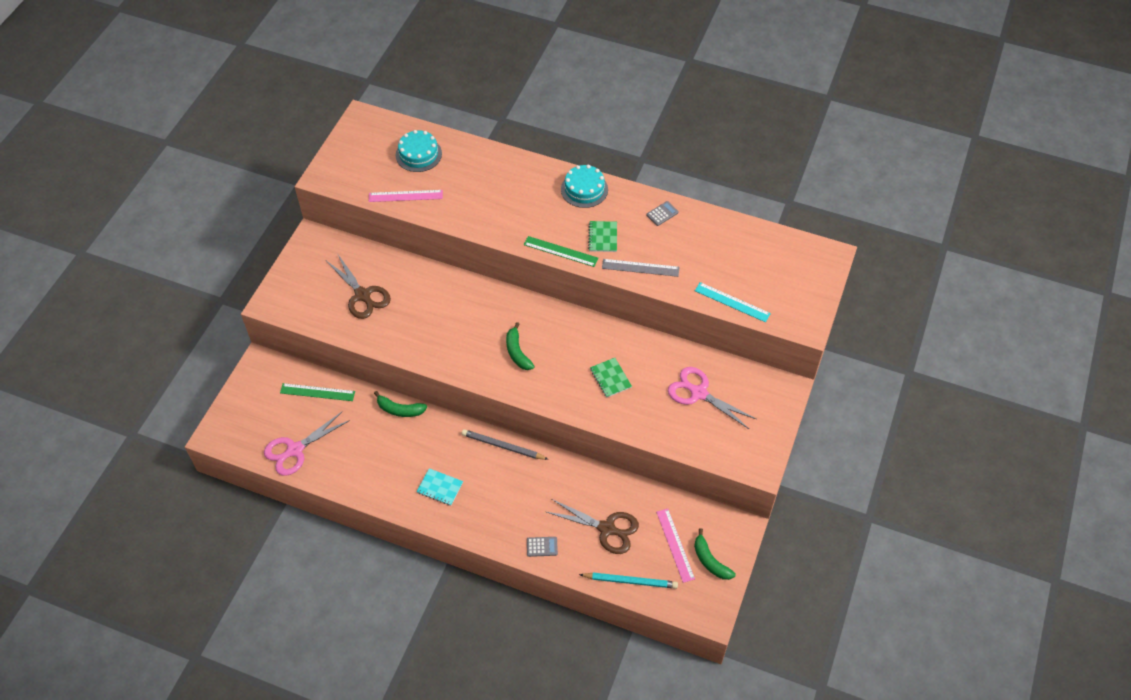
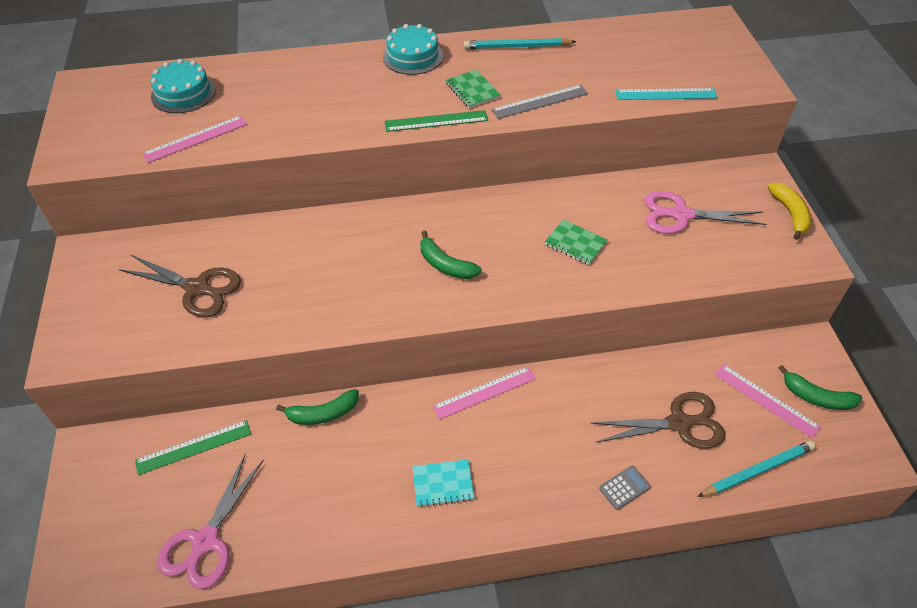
camera: 30 degrees left, 5 degrees down
(503, 446) = (484, 392): grey pencil -> pink ruler
(662, 214) = (517, 47): grey calculator -> turquoise pencil
(775, 430) = (790, 214): none -> yellow banana

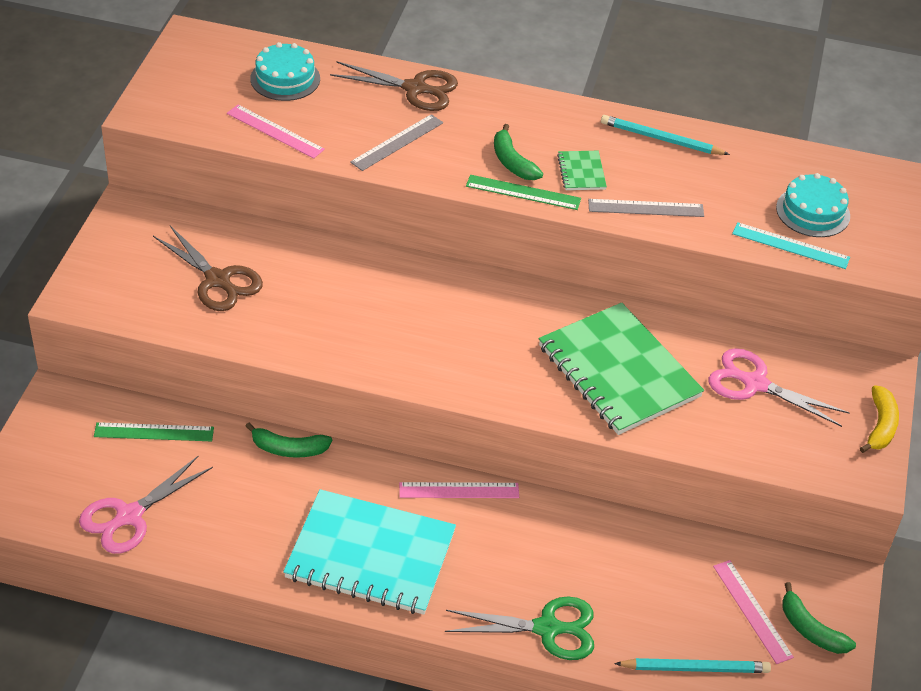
camera: 20 degrees right, 5 degrees down
(195, 139) = (275, 131): pink ruler -> pink ruler turned 45 degrees clockwise
(308, 114) = (397, 142): none -> grey ruler
(413, 56) = (540, 113): turquoise cake -> turquoise cake (813, 212)
(443, 484) = (370, 555): turquoise notebook -> turquoise notebook, size x2.40
(445, 265) = (470, 344): green banana -> green banana (512, 162)
(575, 243) = (619, 371): green notebook -> green notebook, size x2.40
(624, 487) = (547, 628): grey calculator -> green scissors
(679, 423) = (642, 595): brown scissors -> brown scissors (415, 88)

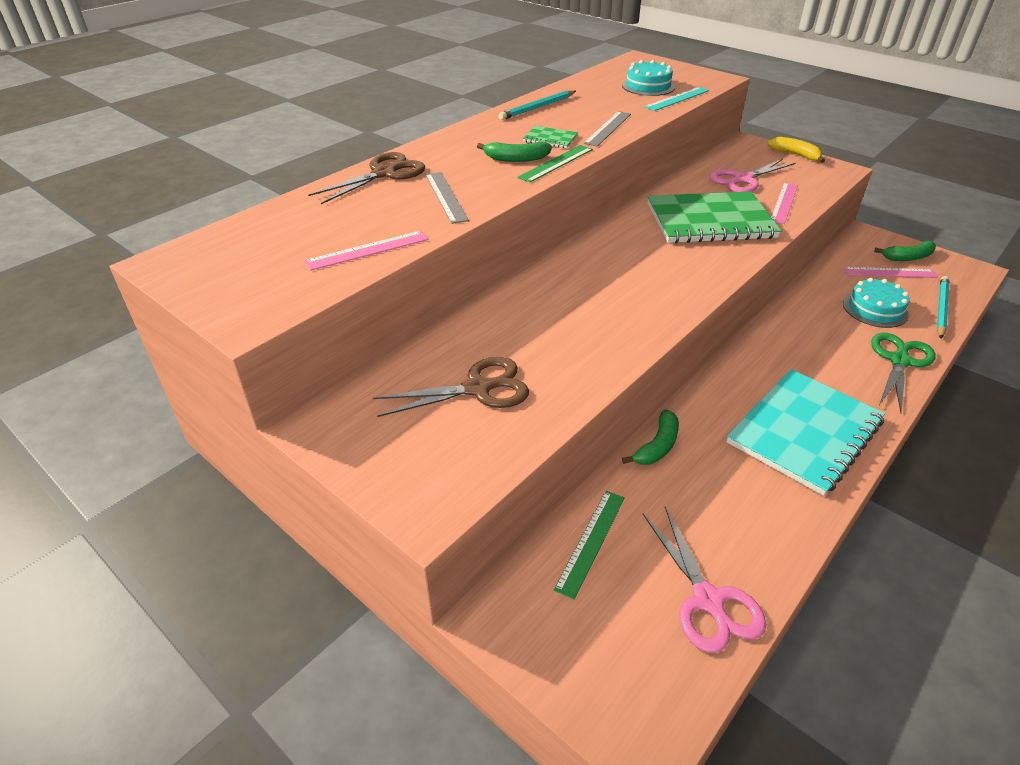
camera: 60 degrees left, 5 degrees down
(285, 78) = (297, 227): turquoise cake -> turquoise cake (875, 309)
(459, 490) = (742, 361): pink ruler -> pink ruler (784, 202)

